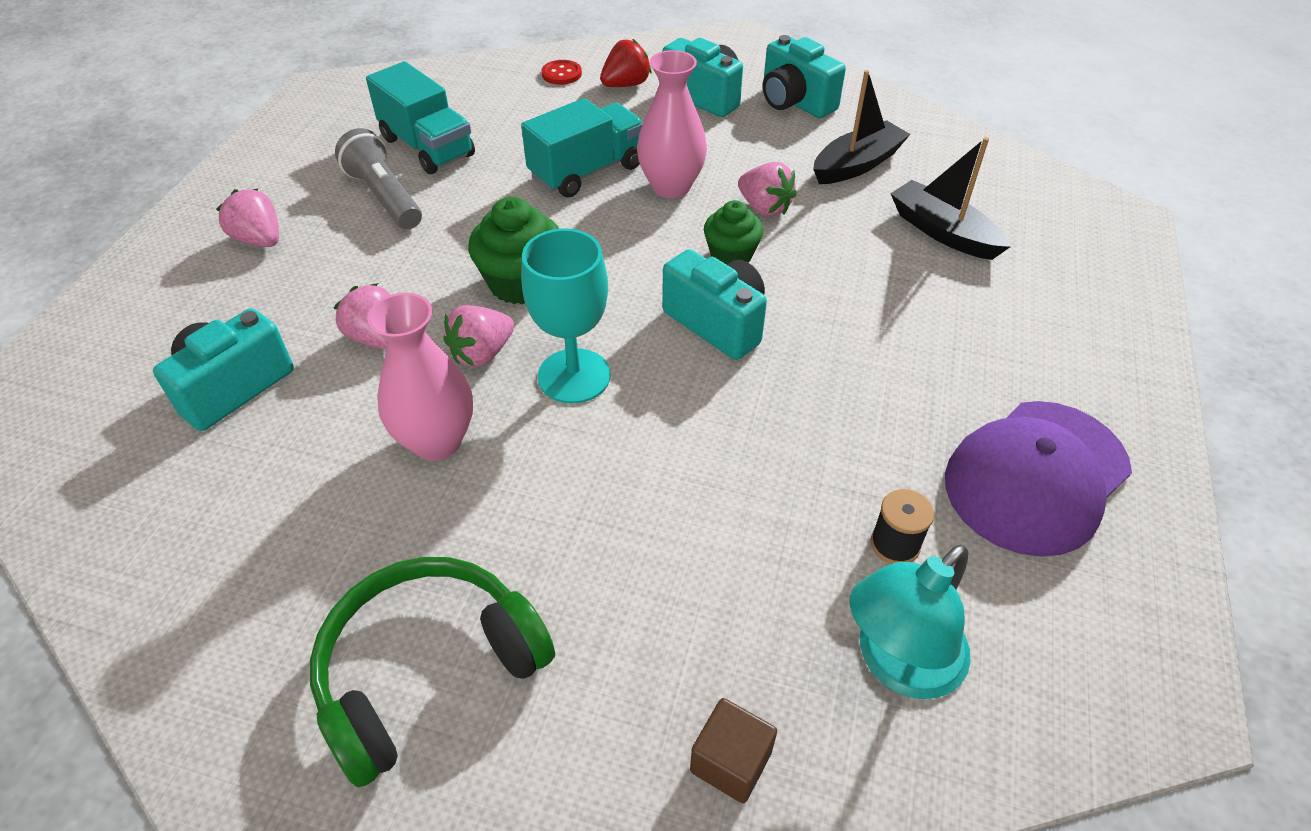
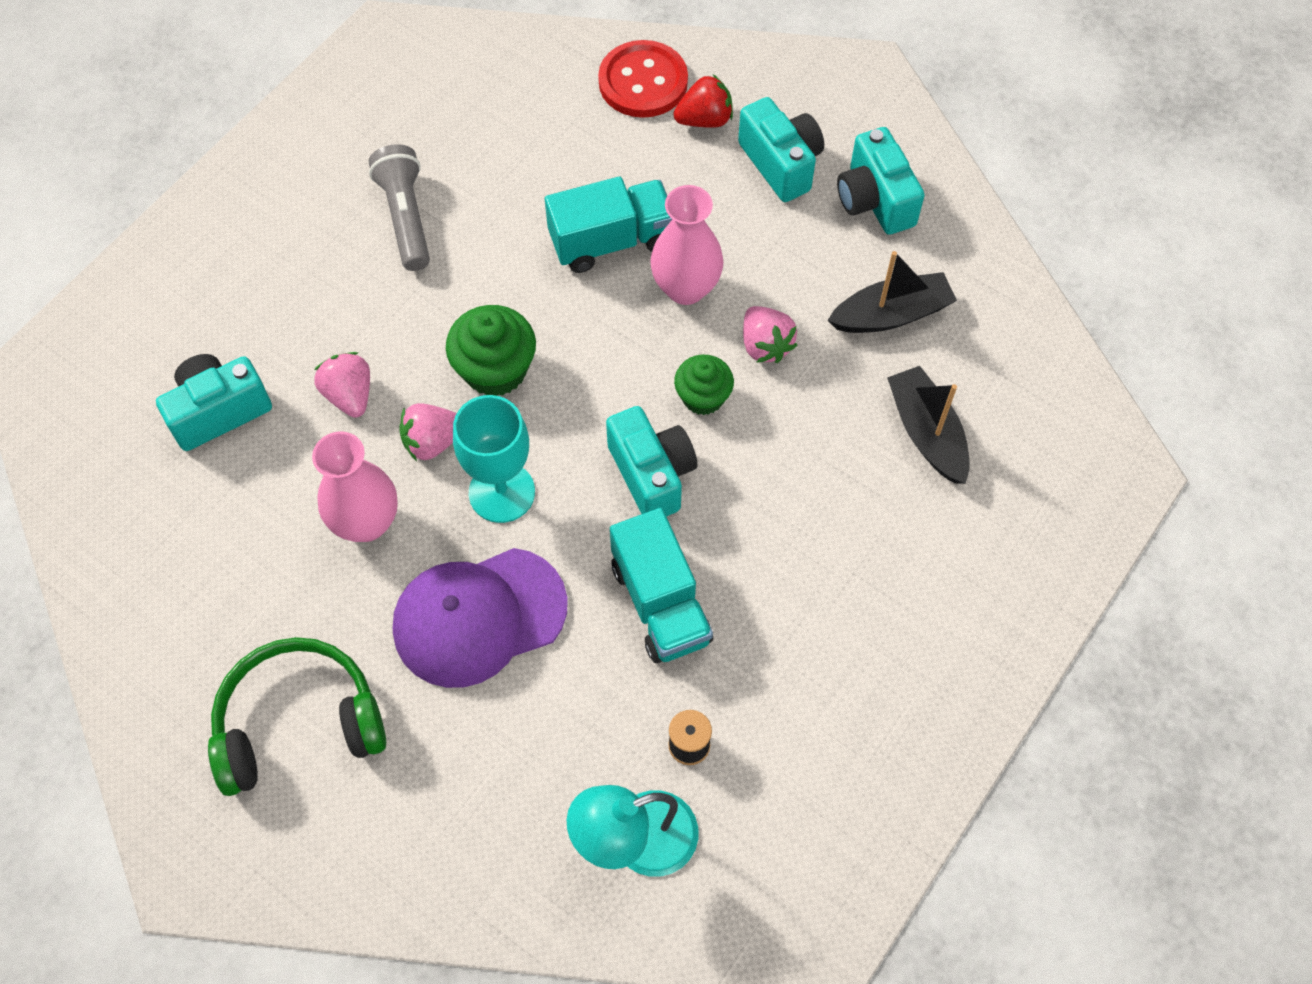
camera: 20 degrees right, 15 degrees up
(260, 240) = (278, 241): pink strawberry -> none
(427, 147) = (467, 158): turquoise truck -> turquoise truck (661, 603)
(561, 74) = (643, 82): red button -> red button, size x1.97
(730, 762) = (480, 866): brown cube -> none
(1036, 476) = (843, 726): purple cap -> purple cap (479, 617)

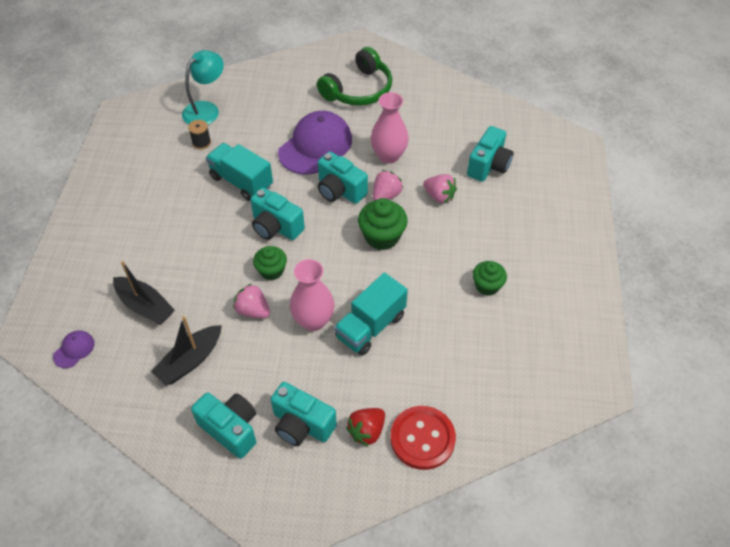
camera: 150 degrees right, 10 degrees down
(406, 217) = (487, 286): grey flashlight -> green cupcake
(502, 492) = (340, 190): turquoise goblet -> turquoise camera
(1058, 413) = (74, 350): none -> purple cap

